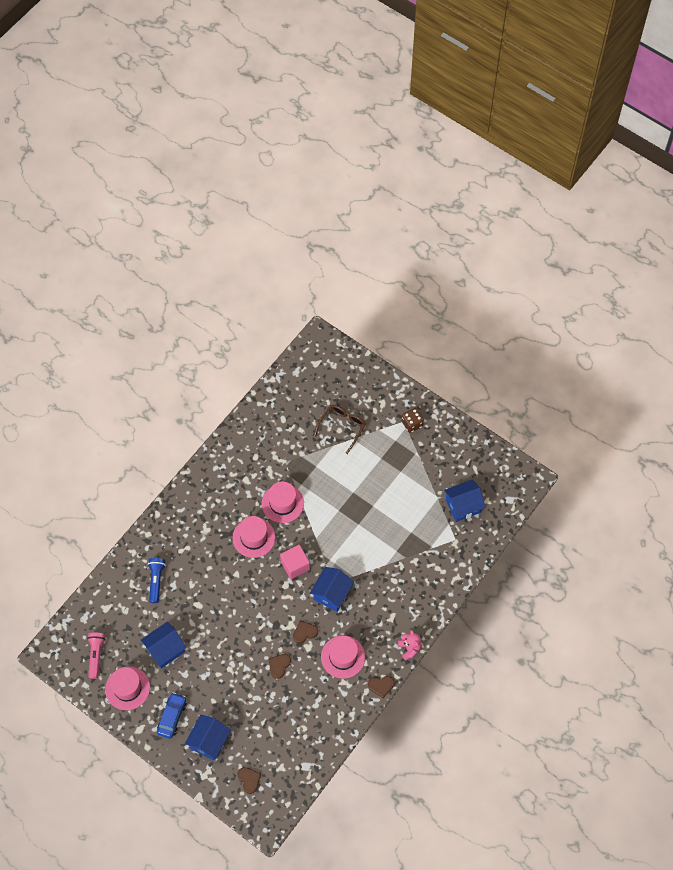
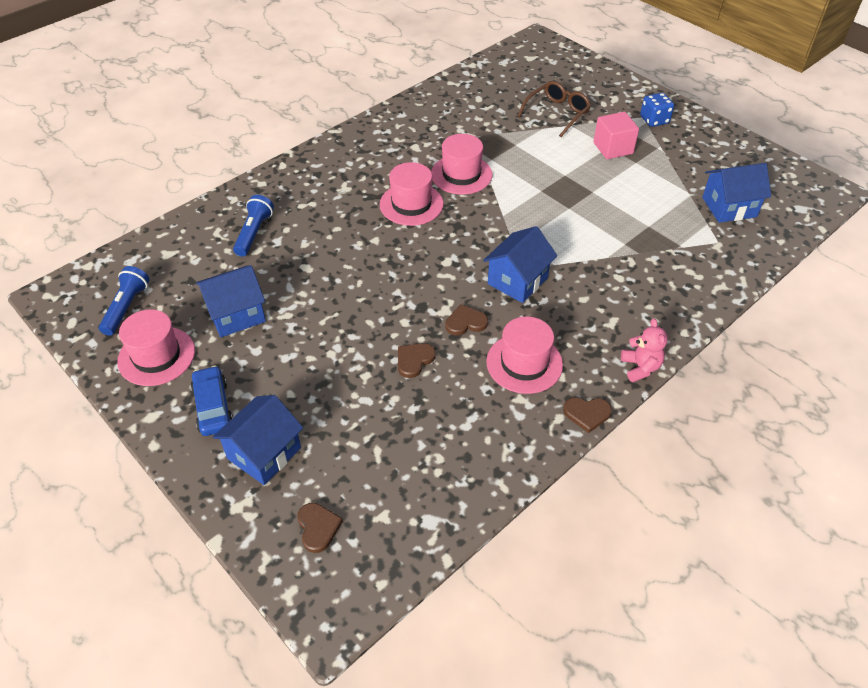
camera: 10 degrees right, 15 degrees down
(96, 655) = (126, 307): pink flashlight -> blue flashlight
(172, 717) = (213, 407): blue car -> blue car turned 45 degrees counterclockwise
(295, 565) = (466, 241): pink cube -> pink cube (613, 148)
(412, 424) = (654, 120): brown dice -> blue dice

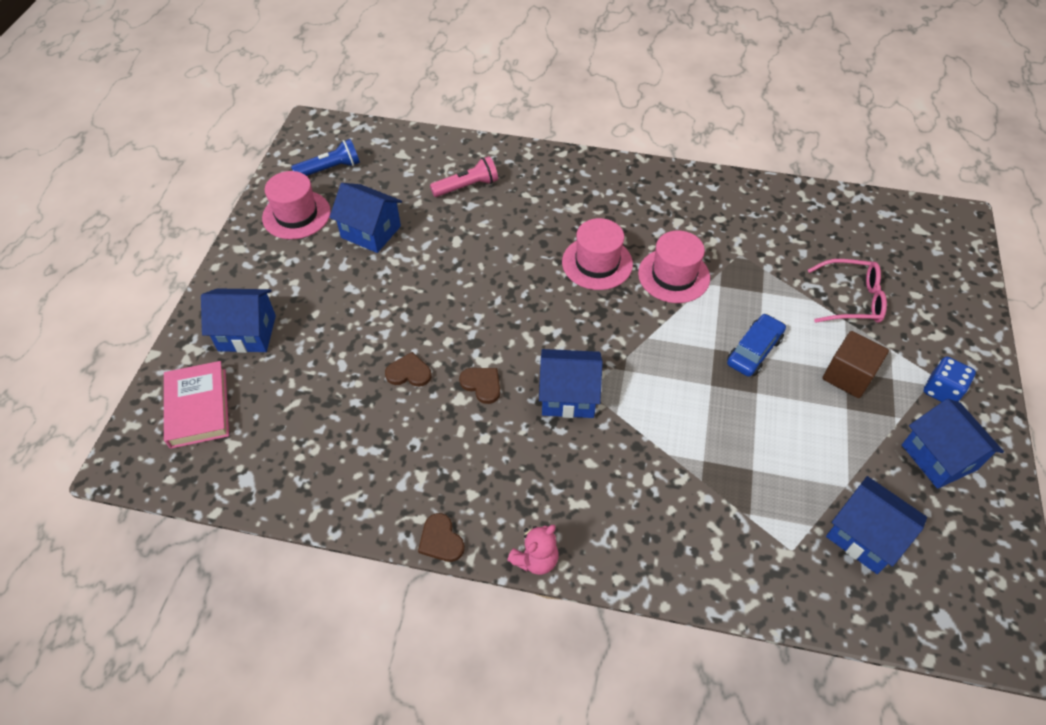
camera: 55 degrees right, 5 degrees up
(213, 407) = (271, 276): blue car -> blue car (754, 351)
(254, 233) = (467, 186): blue flashlight -> pink flashlight
(318, 527) = (198, 408): brown heart -> pink book
(524, 363) = (466, 456): pink hat -> none
(557, 113) = (851, 299): brown glasses -> pink glasses
(613, 148) = (848, 376): pink cube -> brown cube
(698, 148) = (939, 457): none -> blue house

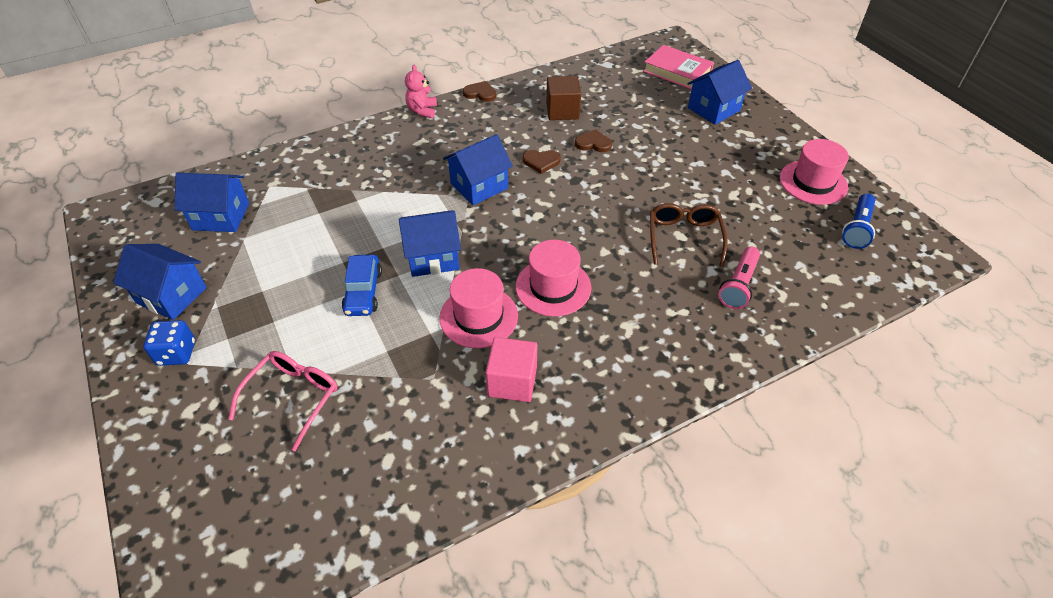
camera: 140 degrees right, 5 degrees down
(371, 232) = (747, 203): blue house -> blue house (433, 257)
(409, 372) = (593, 143): brown heart -> brown heart turned 135 degrees counterclockwise
(456, 237) = (684, 237): none -> brown glasses
(686, 222) = (512, 381): none -> pink cube
(848, 376) = (270, 318): brown cube -> brown cube (562, 111)
(851, 299) = (293, 397): pink glasses -> pink glasses turned 150 degrees clockwise

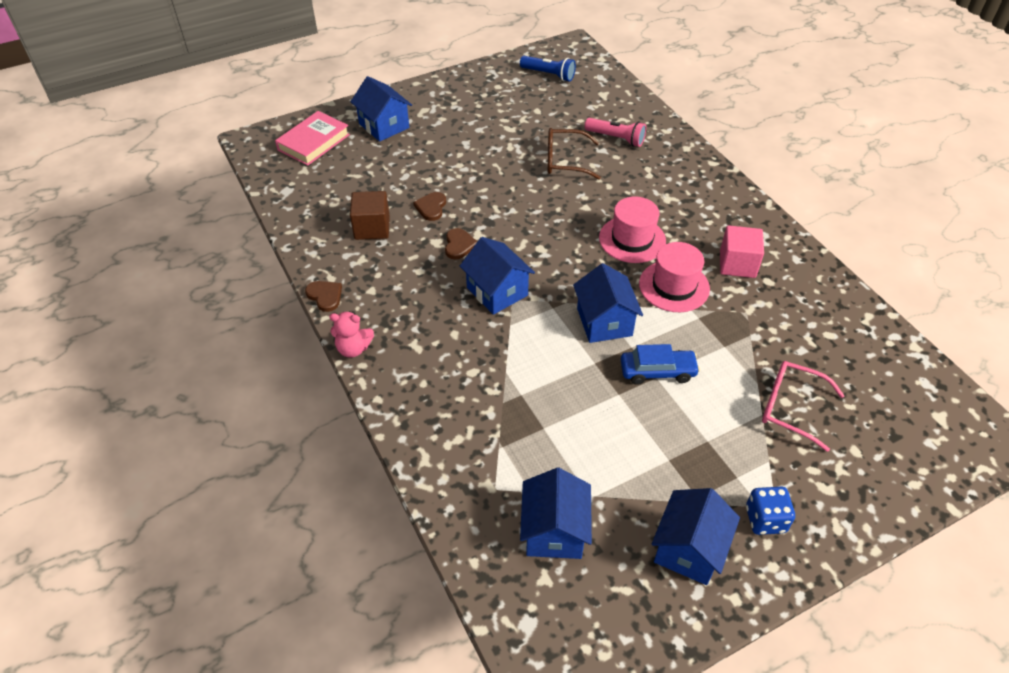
camera: 90 degrees left, 0 degrees up
(480, 93) = (325, 296): brown heart -> brown heart turned 120 degrees clockwise
(813, 182) = (494, 86): pink hat -> none

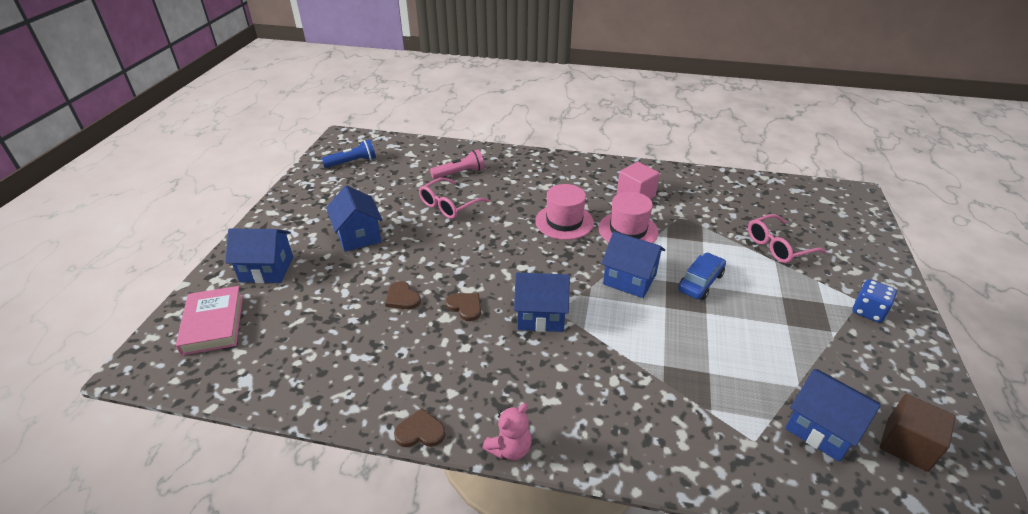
camera: 50 degrees left, 10 degrees down
(372, 228) = (376, 348): brown cube -> brown cube (907, 445)
(565, 161) = (449, 205): brown glasses -> pink glasses
(689, 549) = (877, 362): blue house -> blue house (358, 236)

